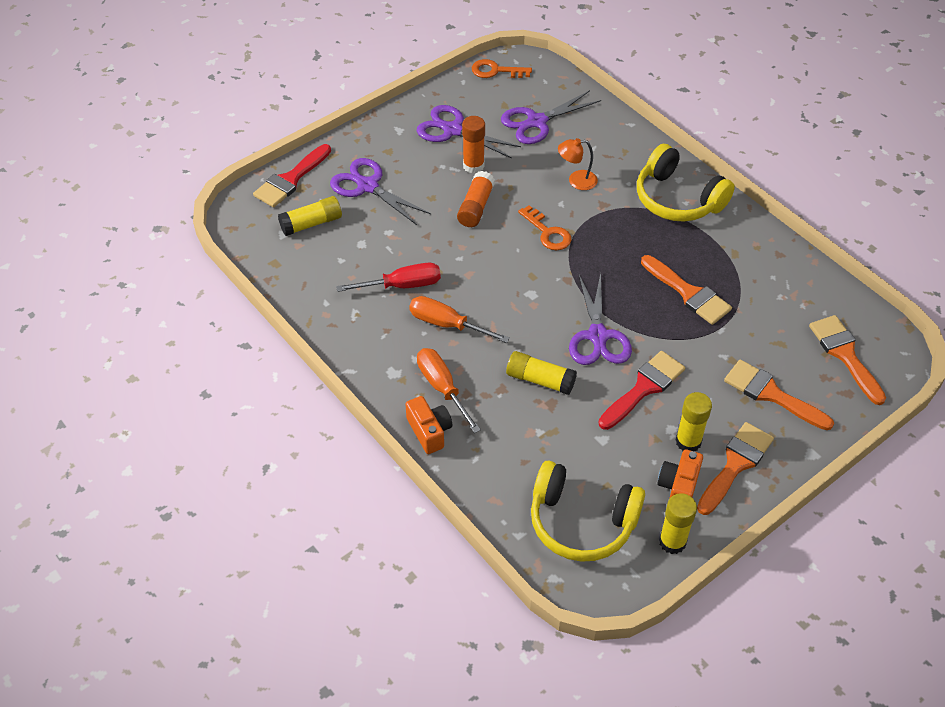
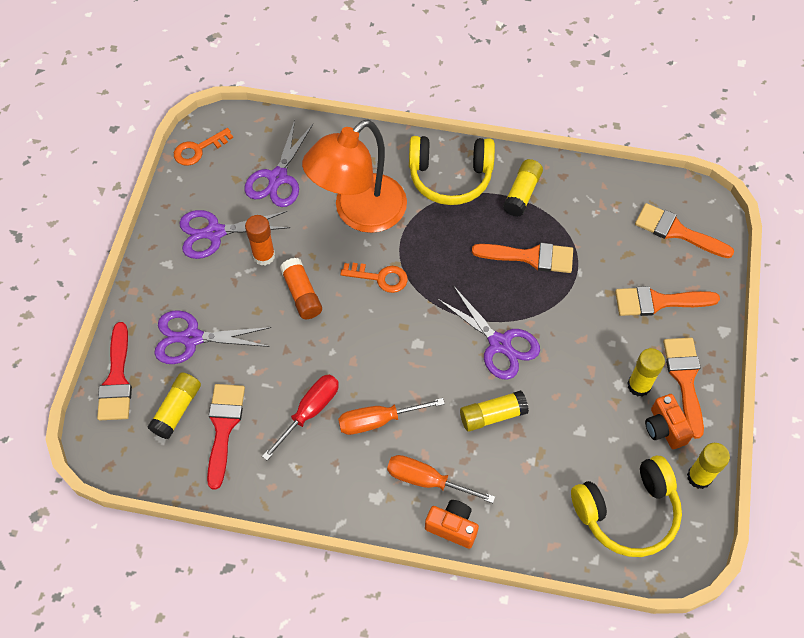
camera: 40 degrees left, 10 degrees up
(576, 181) = (359, 213): orange lamp -> orange lamp, size x2.50
(644, 388) = (571, 364): red brush -> red brush (223, 427)
(728, 245) = (522, 193): none -> yellow glue stick

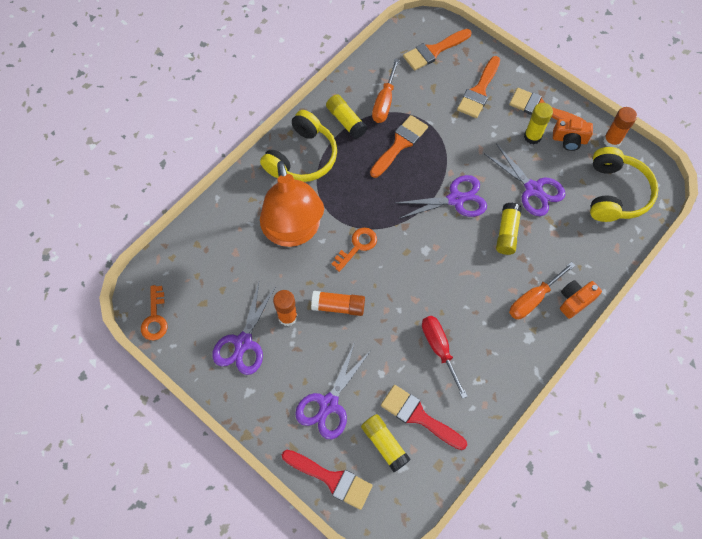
camera: 60 degrees left, 5 degrees up
(278, 178) = (223, 272): purple scissors -> purple scissors (533, 189)
(378, 420) = (471, 306): orange screwdriver -> orange screwdriver (384, 102)
(699, 477) = (611, 140): yellow glue stick -> orange glue stick

